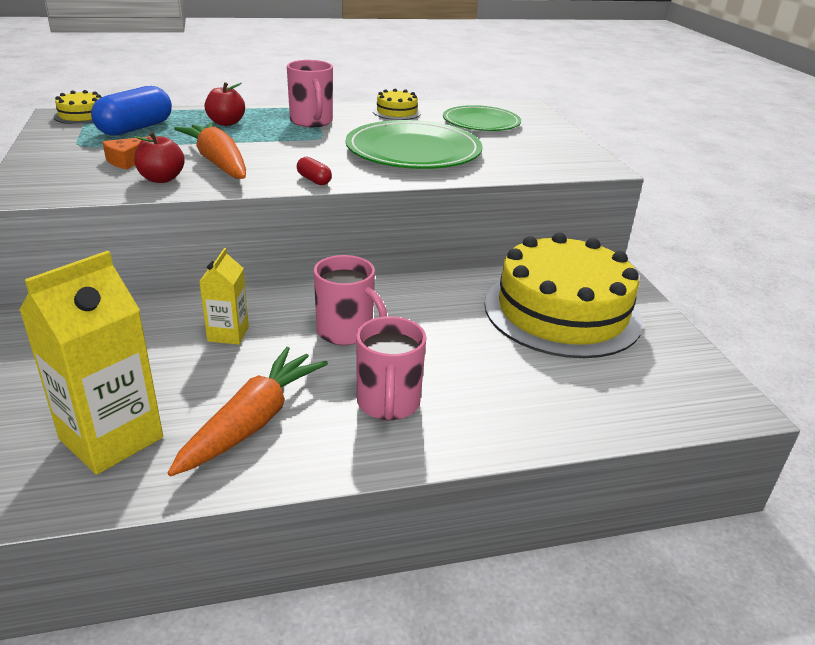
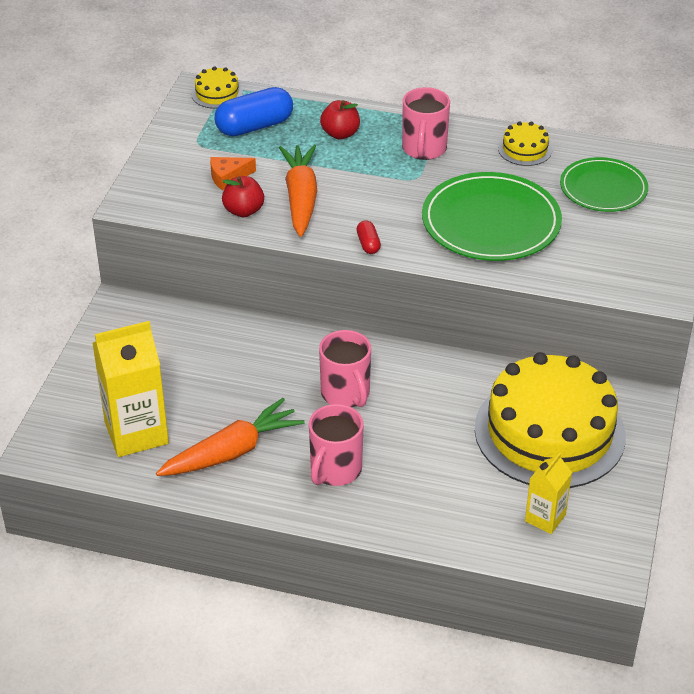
camera: 30 degrees right, 10 degrees up
(228, 334) = (254, 367): yellow carton -> yellow carton (545, 518)

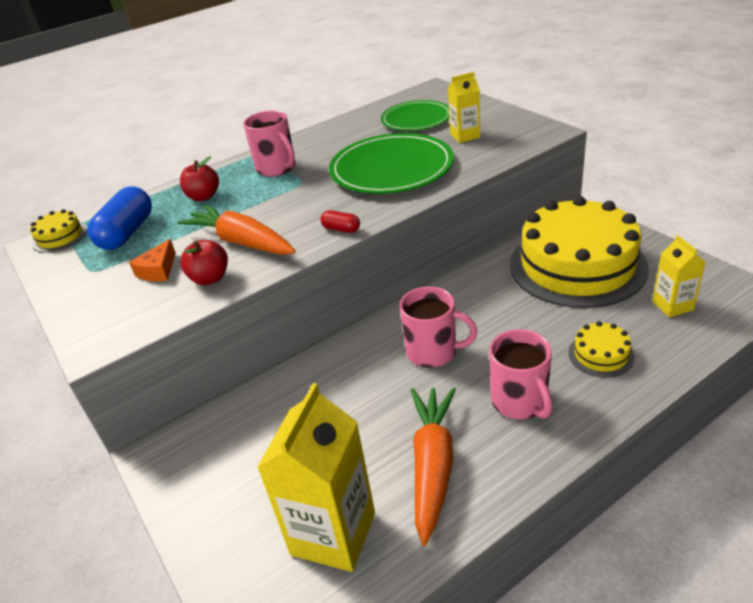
camera: 45 degrees left, 5 degrees down
(525, 149) = (338, 132): yellow cake -> yellow cake (601, 354)
(599, 240) = (465, 136): none -> yellow carton

